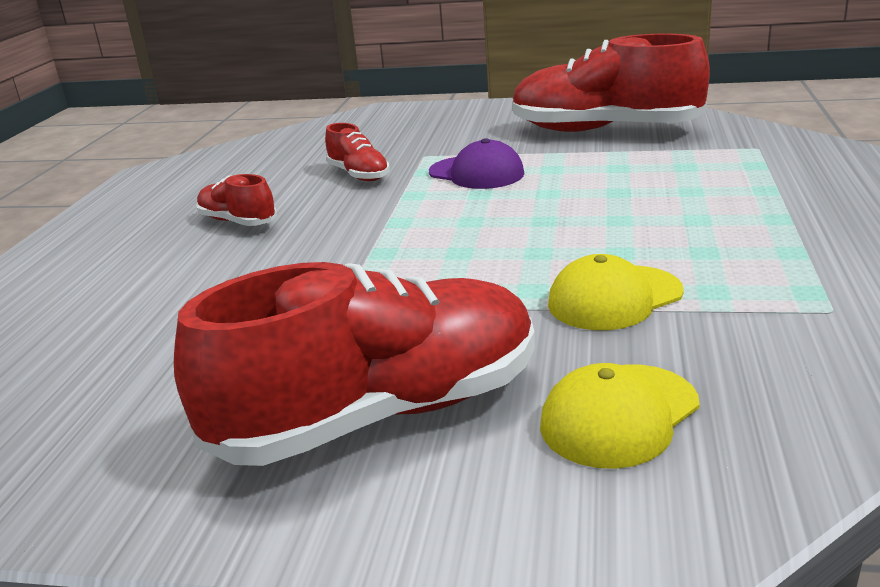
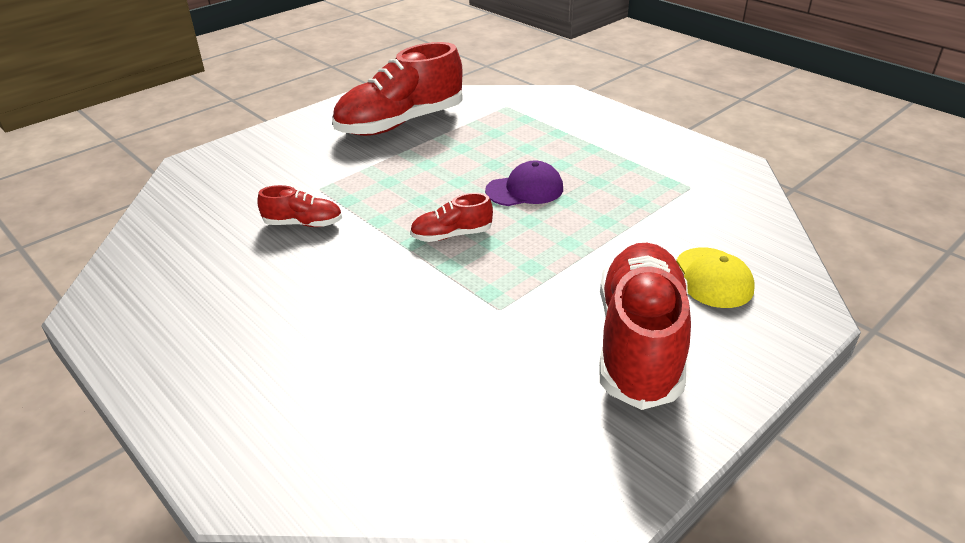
camera: 55 degrees left, 10 degrees up
(238, 222) = (295, 301): red shoe -> red shoe (451, 235)
(476, 173) = (385, 186): purple cap -> purple cap (525, 190)
(614, 298) = (610, 226): yellow cap -> none

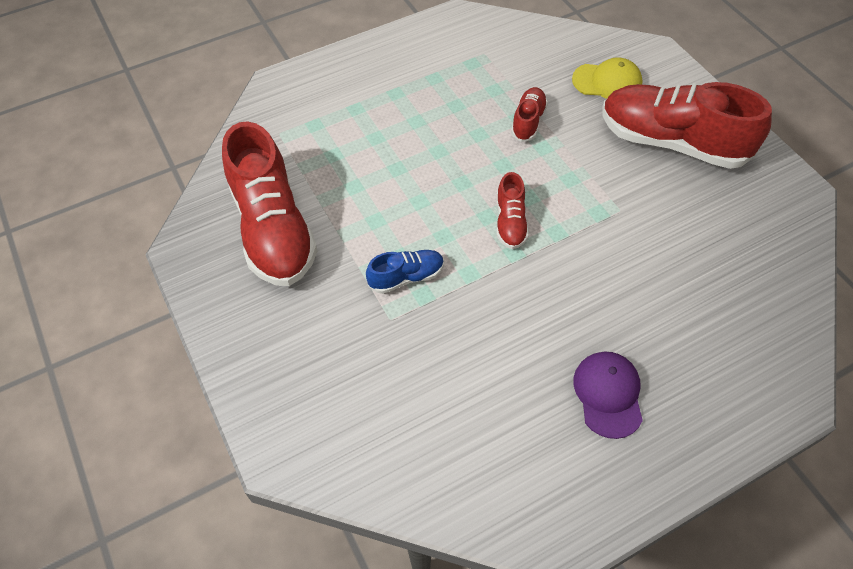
camera: 75 degrees left, 20 degrees up
(303, 224) = (456, 338): red shoe -> red shoe (528, 121)
(366, 189) = (406, 277): none -> blue shoe
(525, 190) = (452, 156): purple cap -> purple cap (608, 394)

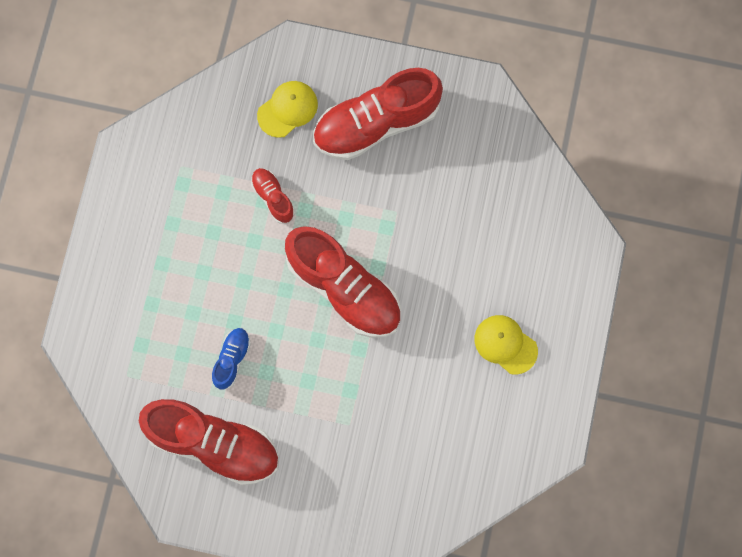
camera: 50 degrees left, 20 degrees up
(406, 277) = (328, 389): blue shoe -> blue shoe (232, 359)
(510, 222) = (344, 288): red shoe -> red shoe, size x2.15
(608, 394) = (505, 344): purple cap -> yellow cap

